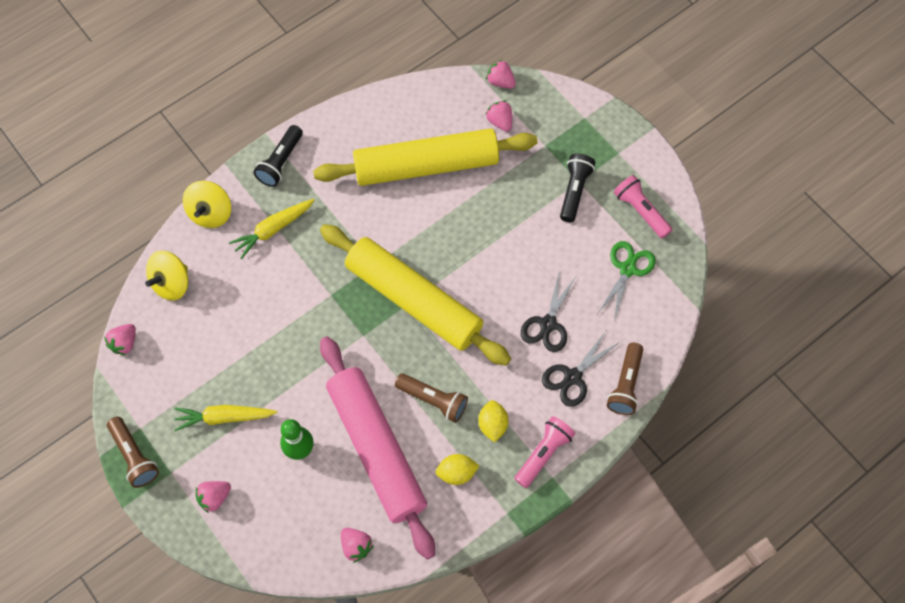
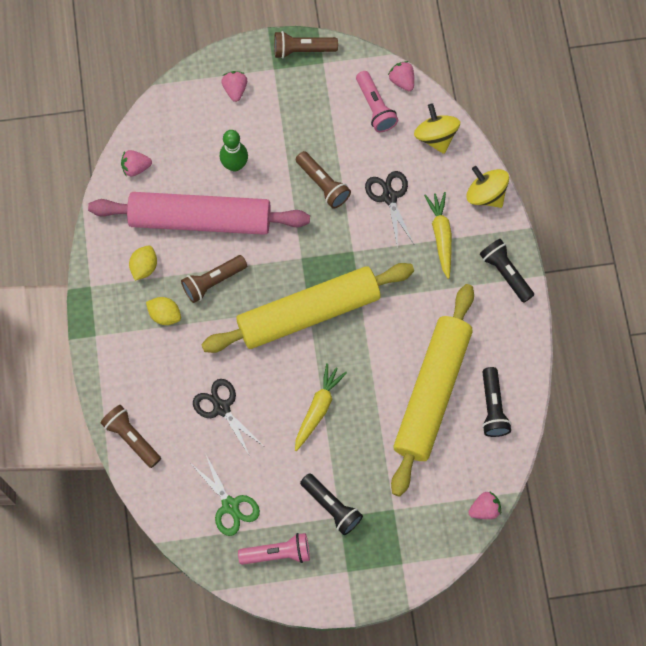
camera: 120 degrees right, 5 degrees up
(224, 417) = (294, 124): yellow carrot -> yellow carrot (318, 409)
(276, 356) = (323, 184): none -> brown flashlight
(410, 115) = (493, 407): none -> black flashlight
(500, 122) = (441, 483): pink strawberry -> none
(543, 453) = (117, 340): pink flashlight -> pink flashlight (375, 107)
(572, 377) = (164, 400): black scissors -> black scissors (389, 197)

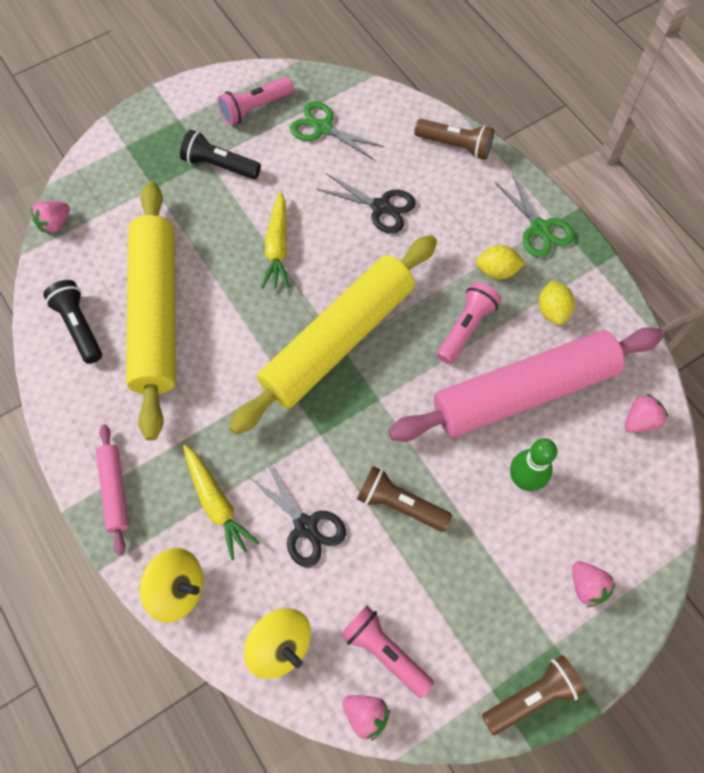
camera: 155 degrees right, 5 degrees down
(112, 335) = (539, 228): none -> green scissors
(213, 282) = (466, 328): brown flashlight -> pink flashlight
(505, 273) = (114, 491): black flashlight -> pink rolling pin

